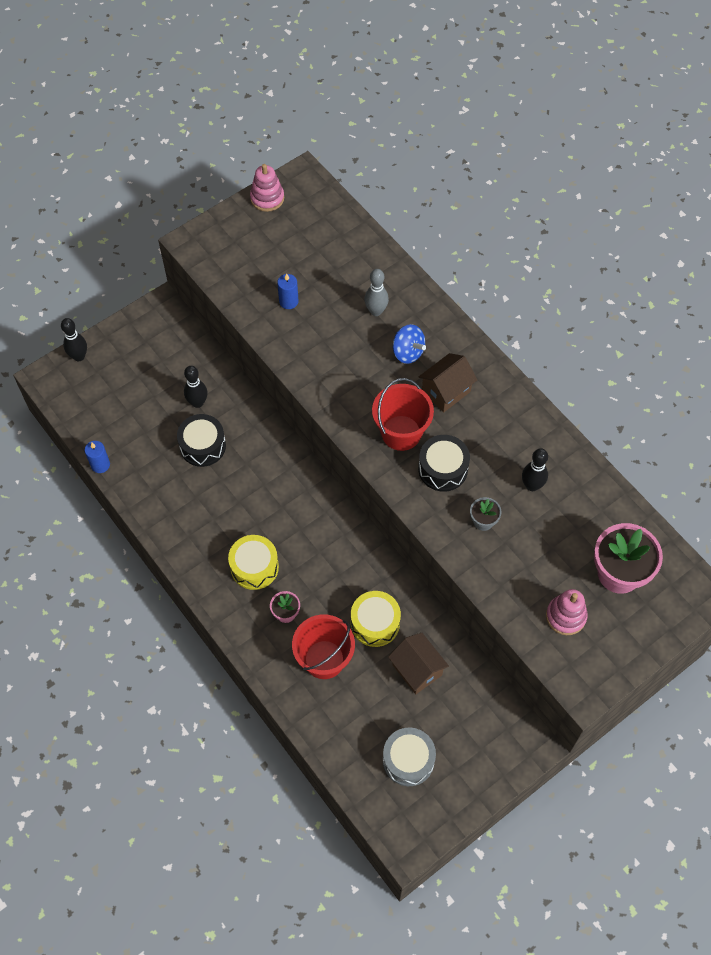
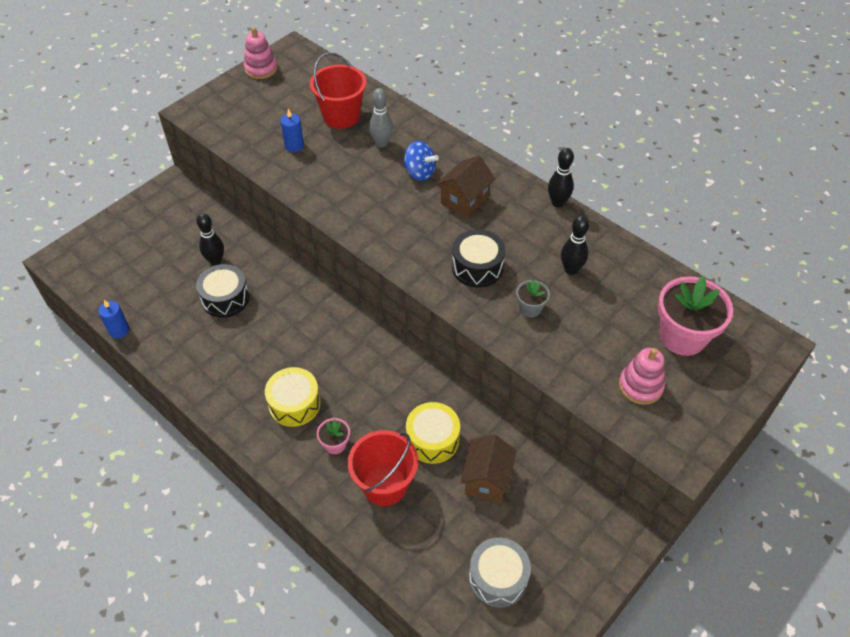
camera: 10 degrees left, 10 degrees down
(79, 356) = (90, 237): black bowling pin -> black bowling pin (557, 203)
(401, 433) = (428, 241): red bucket -> red bucket (341, 116)
(417, 669) = (487, 479): brown house -> brown house turned 60 degrees clockwise

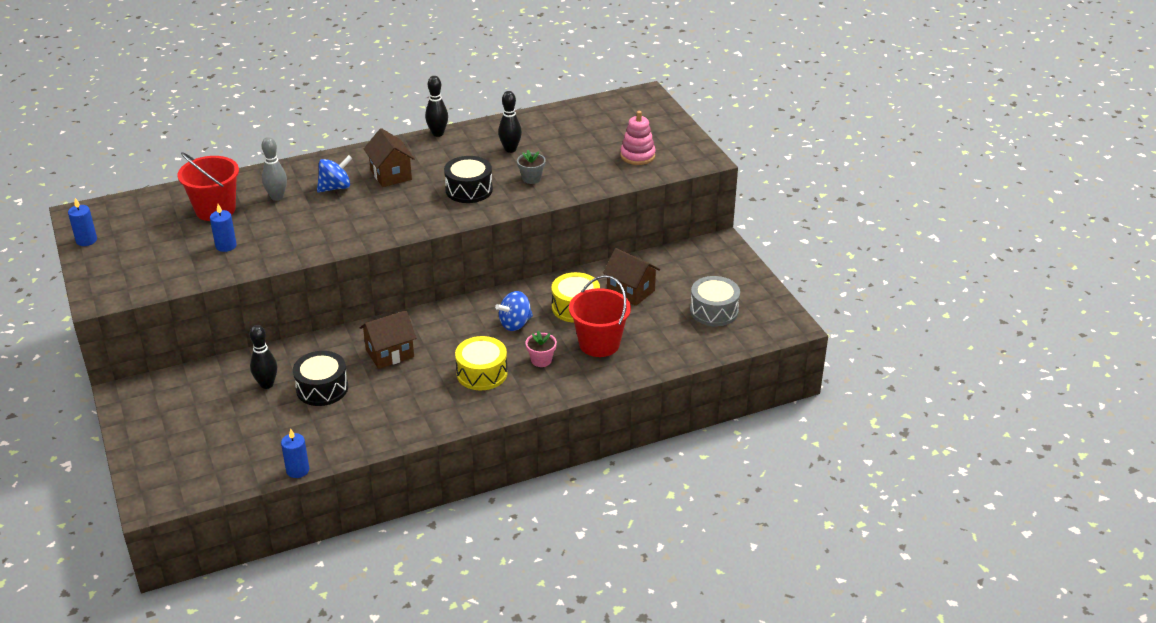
camera: 65 degrees left, 15 degrees down
(261, 69) = (86, 240): pink stacking toy -> blue candle
(291, 323) = (390, 353): none -> brown house
(380, 399) = (515, 324): none -> blue spinning top
(682, 336) = (610, 125): pink flower pot -> none

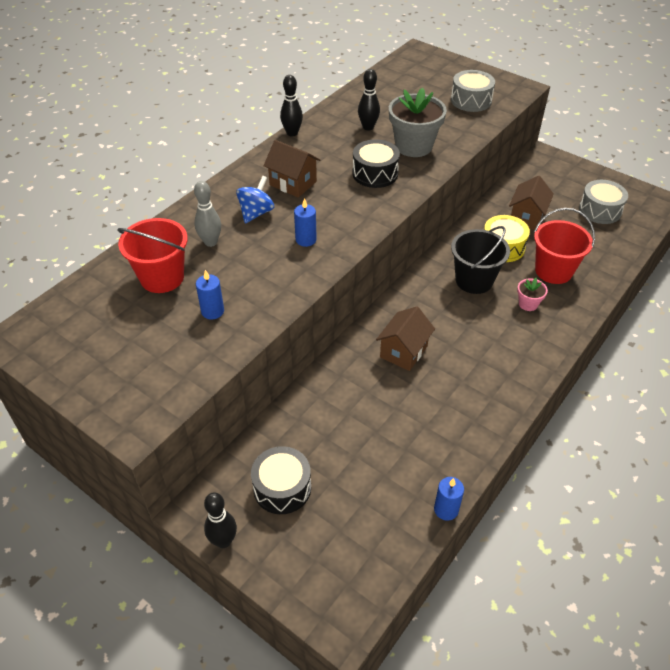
camera: 30 degrees left, 10 degrees up
(86, 240) = (53, 365): blue candle -> blue candle (306, 240)
(267, 384) = (327, 433): black bowling pin -> black bowling pin (223, 541)
(322, 388) = (381, 413): black drum -> black drum (282, 488)
(482, 373) = (496, 336): yellow drum -> none
(515, 324) = (474, 280): blue spinning top -> black bucket
(531, 178) = (413, 146): grey flower pot -> grey flower pot, size x2.06
(630, 291) = (527, 217): brown house -> brown house turned 75 degrees counterclockwise
(637, 156) = (471, 100): pink stacking toy -> grey drum

